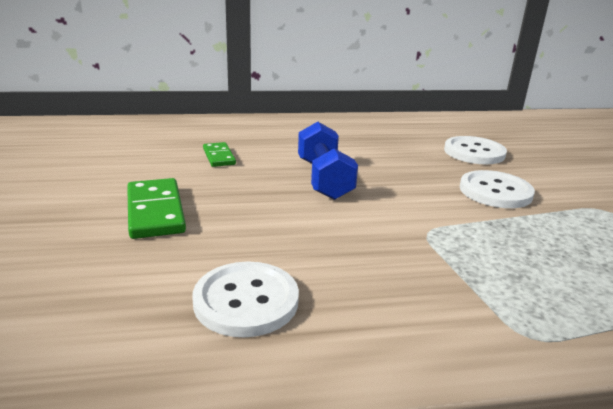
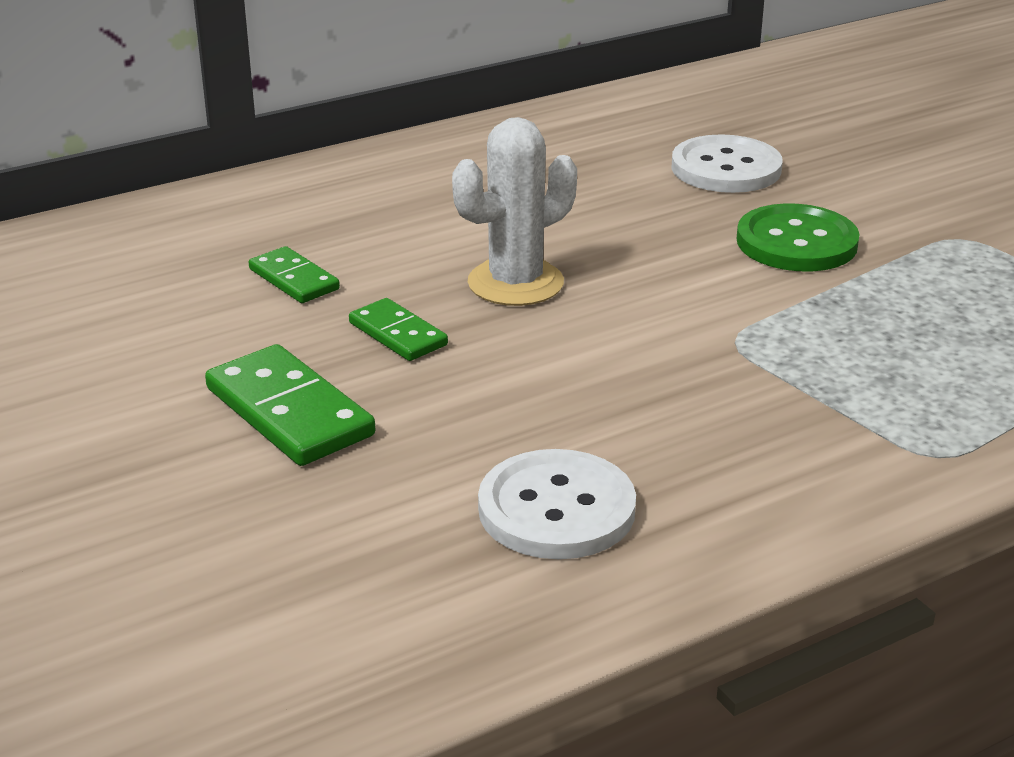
camera: 20 degrees left, 5 degrees up
(244, 189) = (397, 334): none -> green domino
(324, 179) = (515, 283): blue dumbbell -> white cactus
(495, 191) = (796, 242): white button -> green button

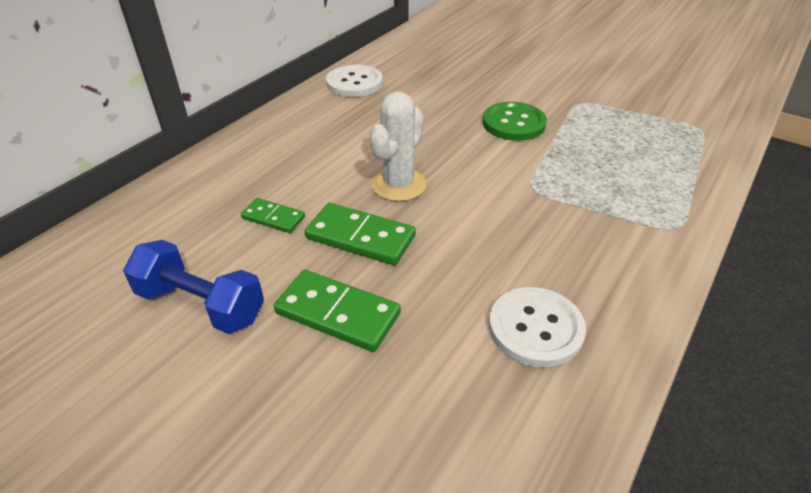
camera: 25 degrees left, 10 degrees up
(121, 354) = (201, 305): none -> blue dumbbell
(397, 334) = (360, 237): green domino -> green domino, size x1.66
(726, 168) = (447, 90): white button -> white button (354, 83)

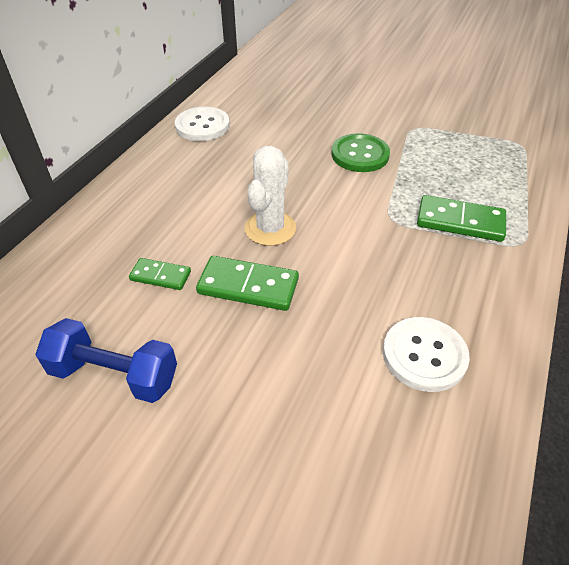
camera: 10 degrees left, 5 degrees up
(338, 313) = (246, 365): green domino -> green domino (460, 221)

